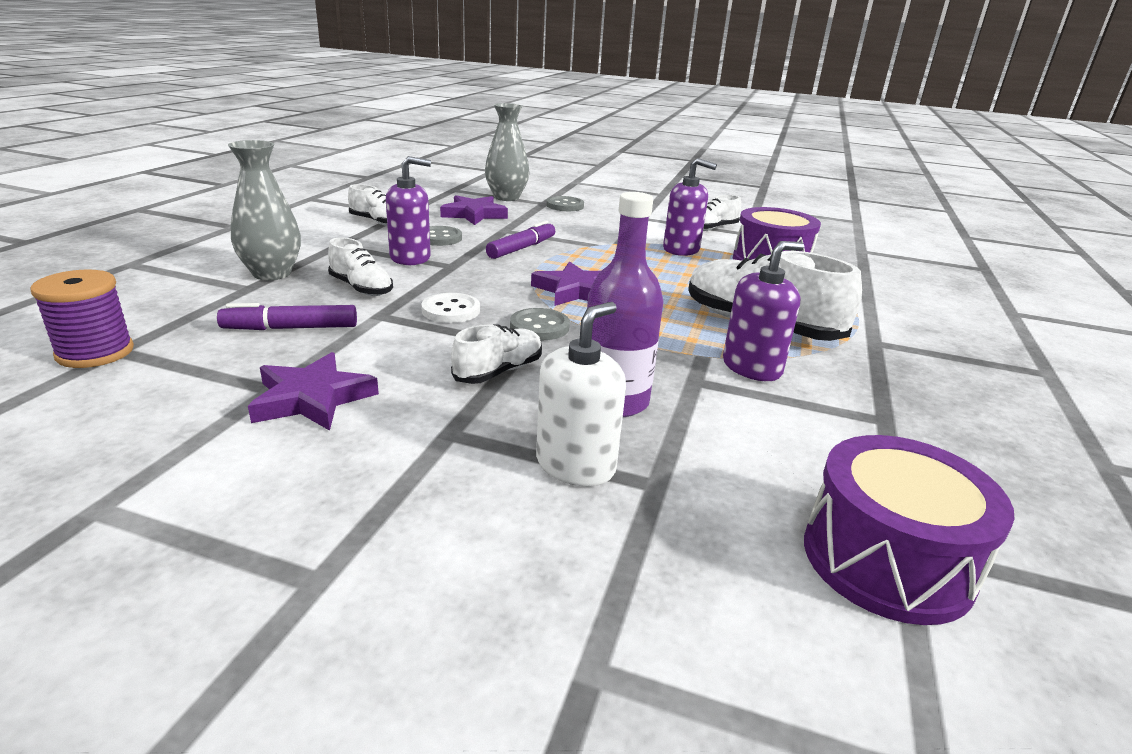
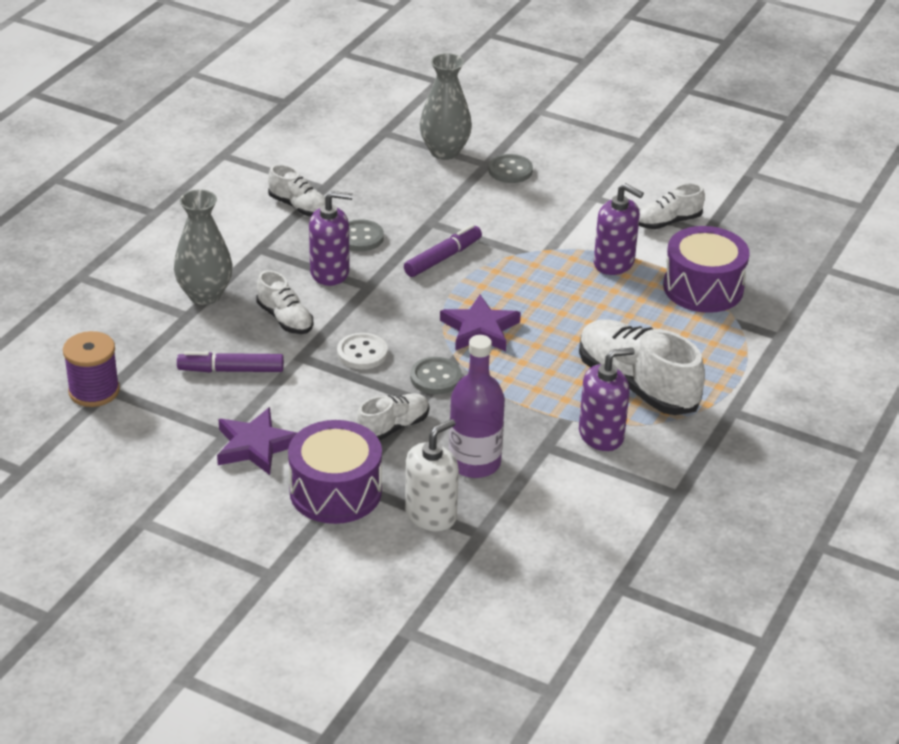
camera: 10 degrees right, 10 degrees up
(474, 214) = (402, 190): purple star -> none
(886, 560) = (602, 594): purple drum -> purple drum (335, 491)

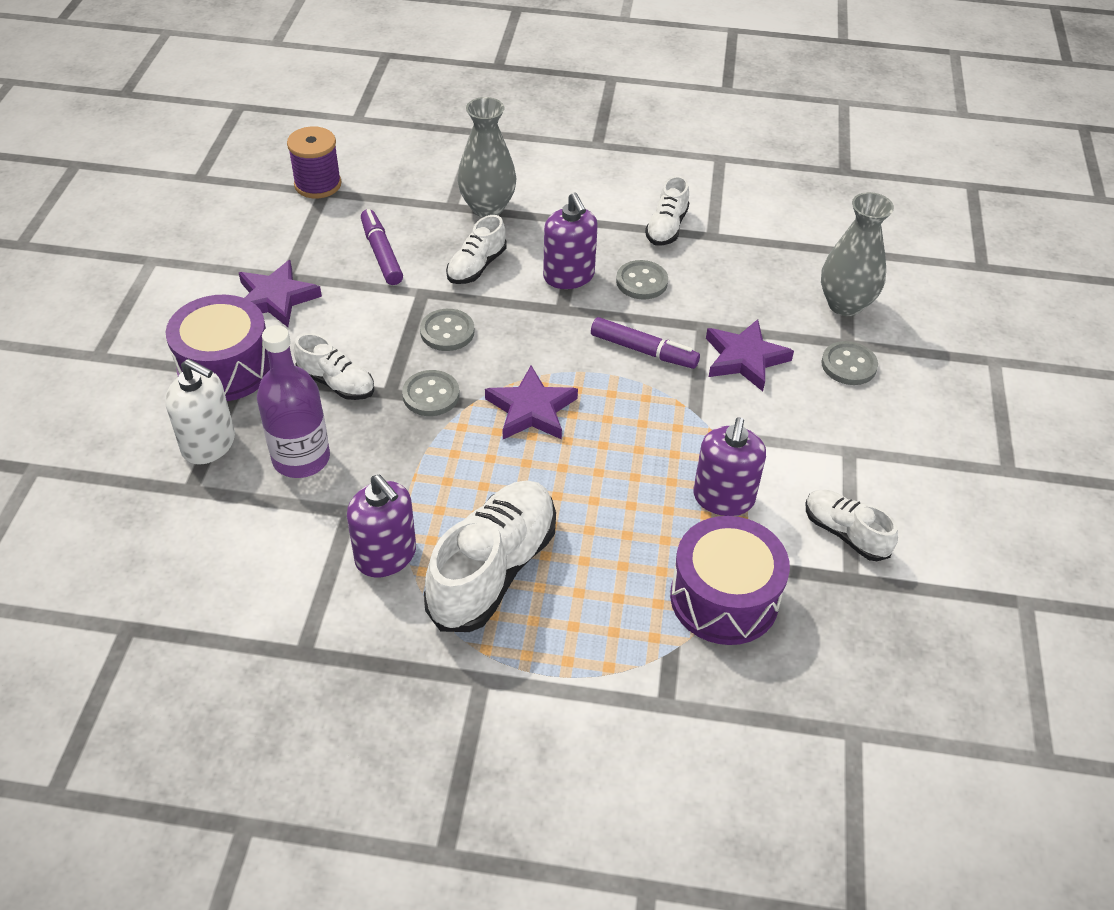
camera: 70 degrees right, 10 degrees up
(362, 353) = (447, 332): white button -> grey button
(478, 213) = (745, 359): none -> purple star

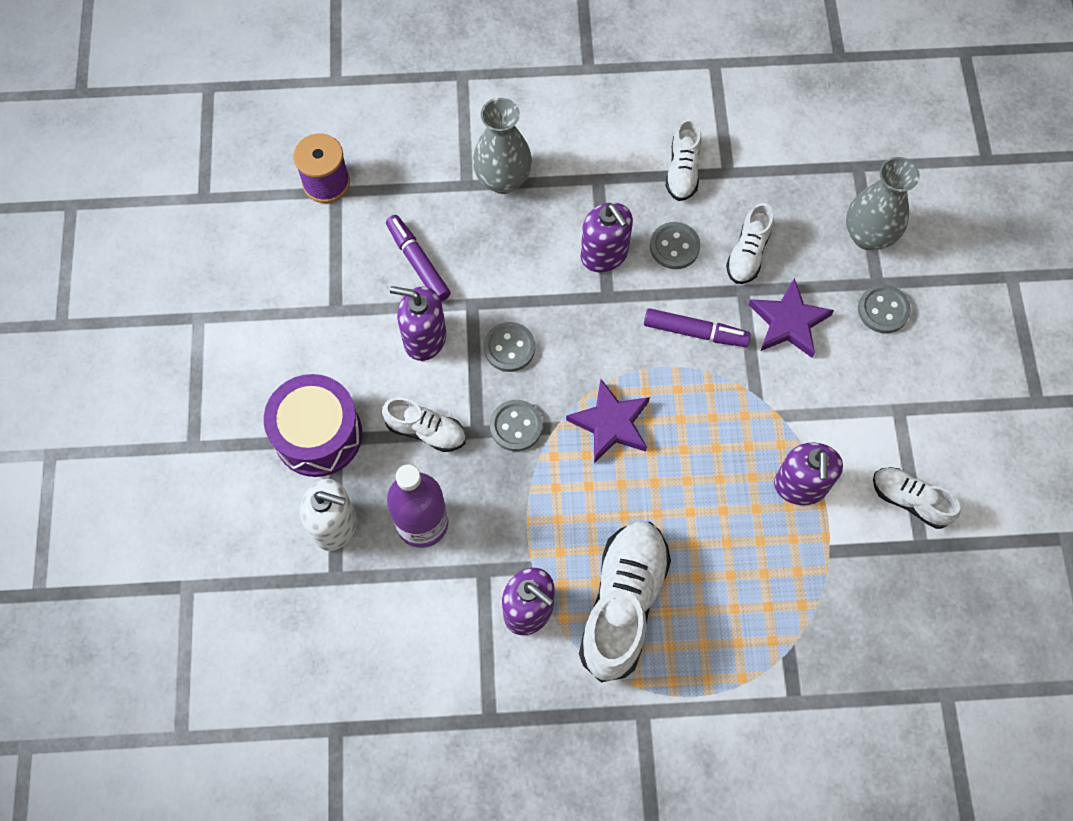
camera: 10 degrees left, 20 degrees up
(276, 298) = (335, 341): purple star -> none
(364, 311) = (424, 338): none -> purple soap dispenser
(476, 266) = (513, 260): white shoe -> white shoe (748, 253)
(724, 598) = (821, 589): purple drum -> none

